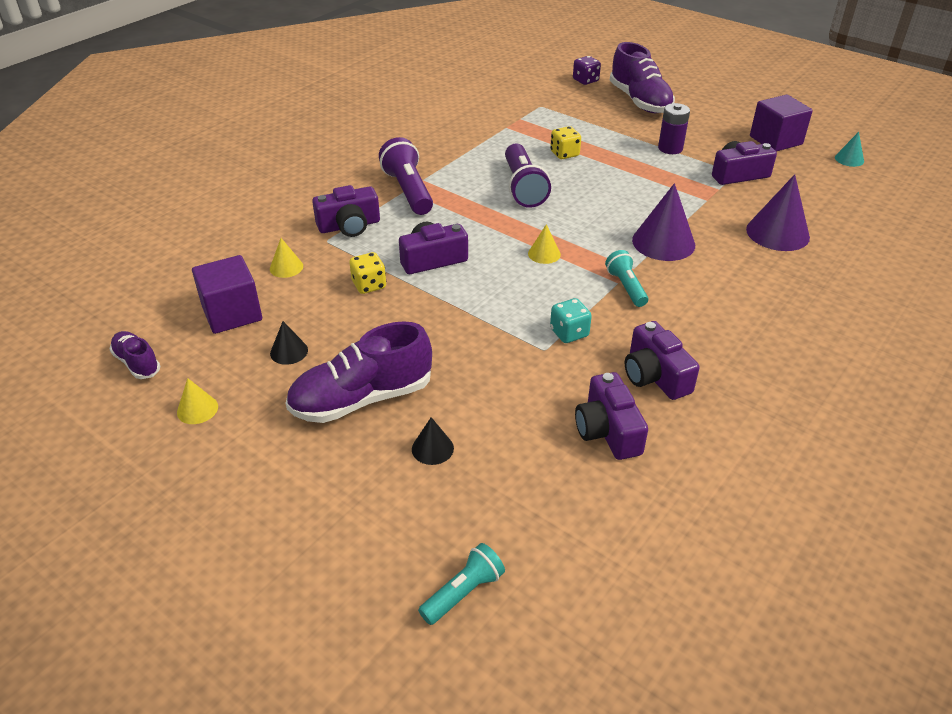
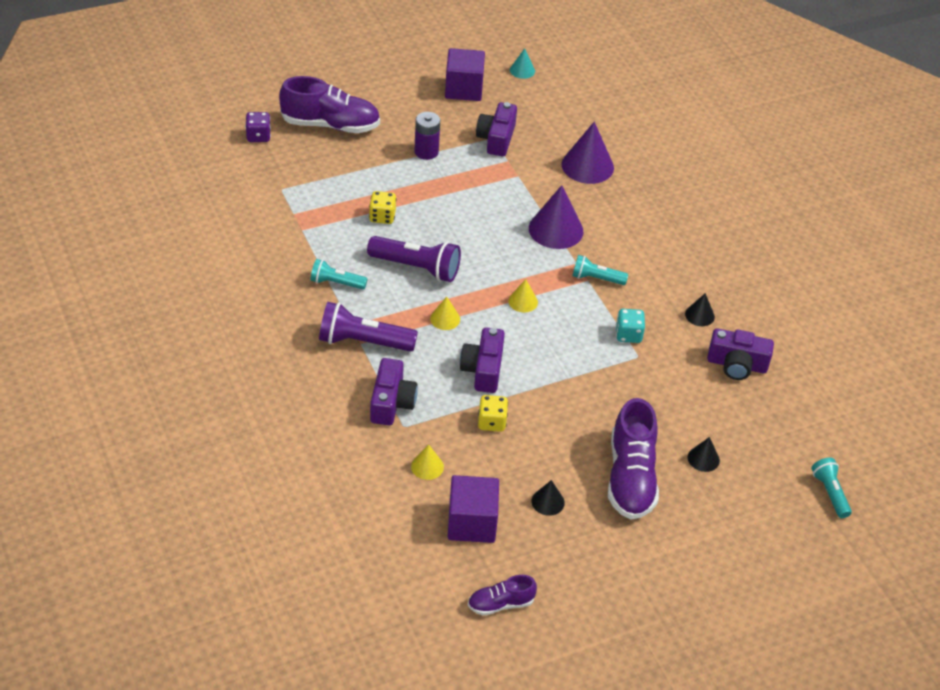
camera: 65 degrees left, 5 degrees up
(197, 409) = (584, 578): yellow cone -> yellow cone (445, 319)
(463, 159) = (336, 283): none -> turquoise flashlight
(655, 376) = (699, 315): purple camera -> black cone

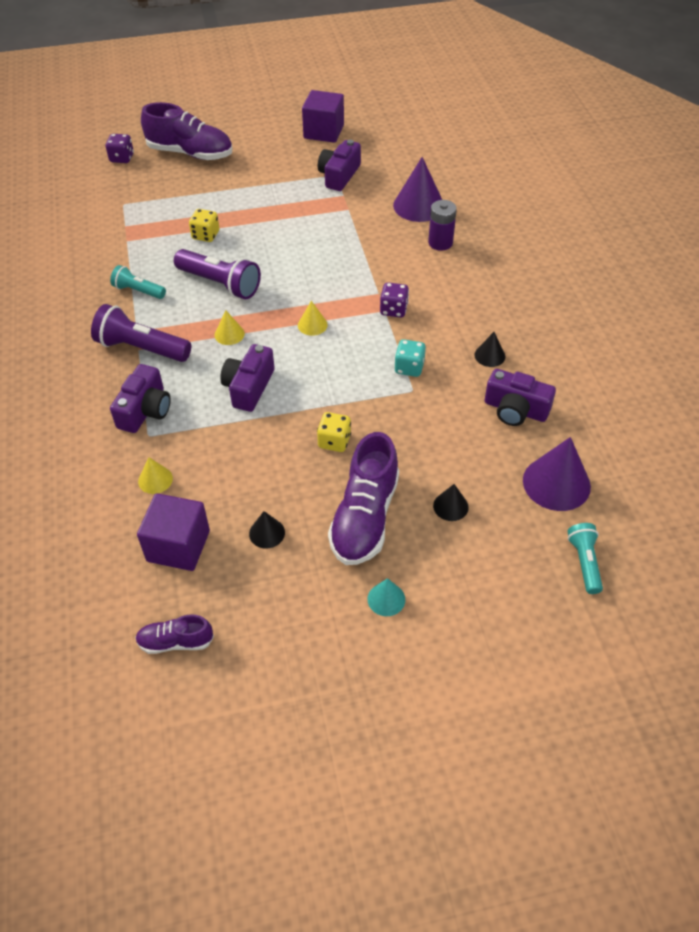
camera: 15 degrees right, 5 degrees up
(426, 152) = (269, 182): purple battery -> purple battery (440, 243)
(492, 422) = (238, 441): yellow dice -> yellow dice (334, 441)
(522, 70) = (384, 120): turquoise cone -> turquoise cone (386, 599)
(556, 229) = (368, 260): purple cone -> purple cone (556, 483)
(596, 278) = (393, 310): turquoise flashlight -> purple dice

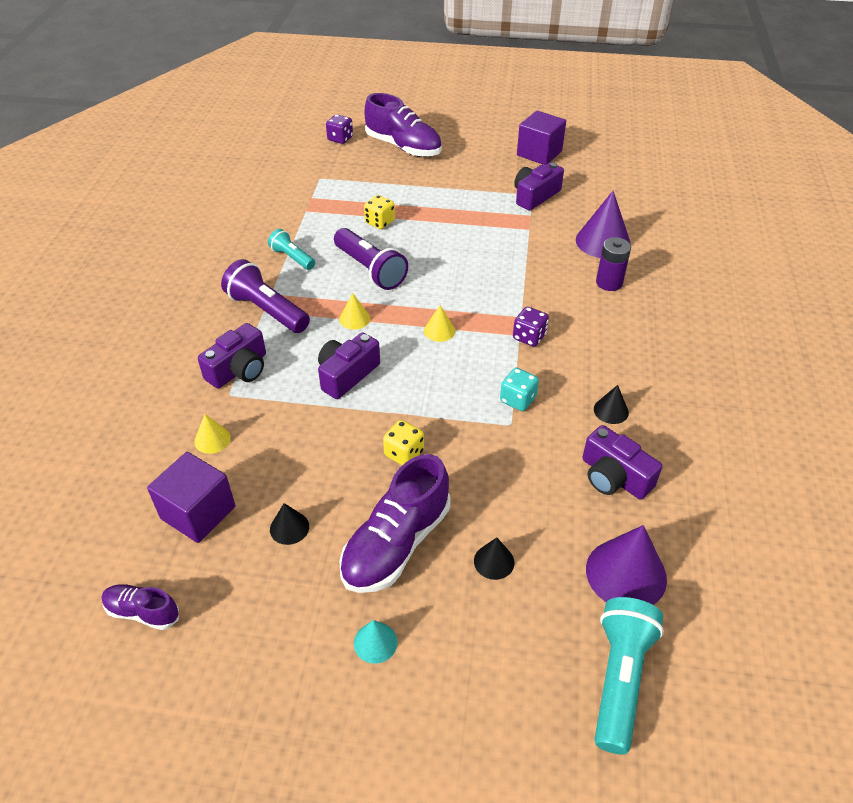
camera: 20 degrees right, 5 degrees down
(584, 562) = (619, 678): turquoise flashlight -> turquoise flashlight, size x1.67

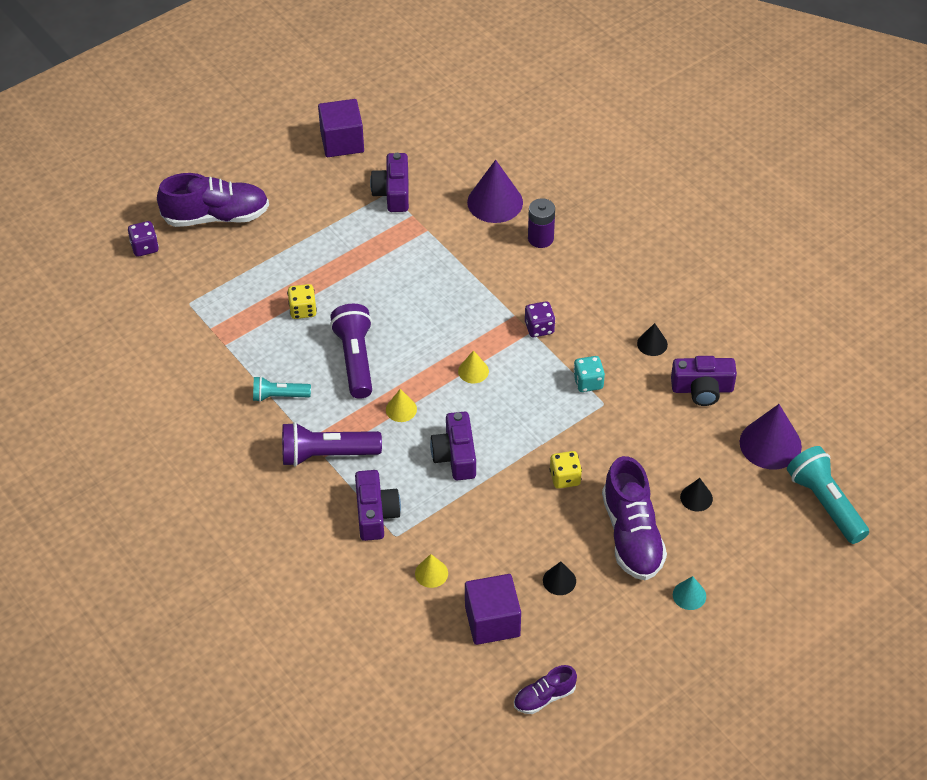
camera: 45 degrees left, 5 degrees up
(370, 270) = (355, 359): purple flashlight -> purple flashlight turned 105 degrees counterclockwise

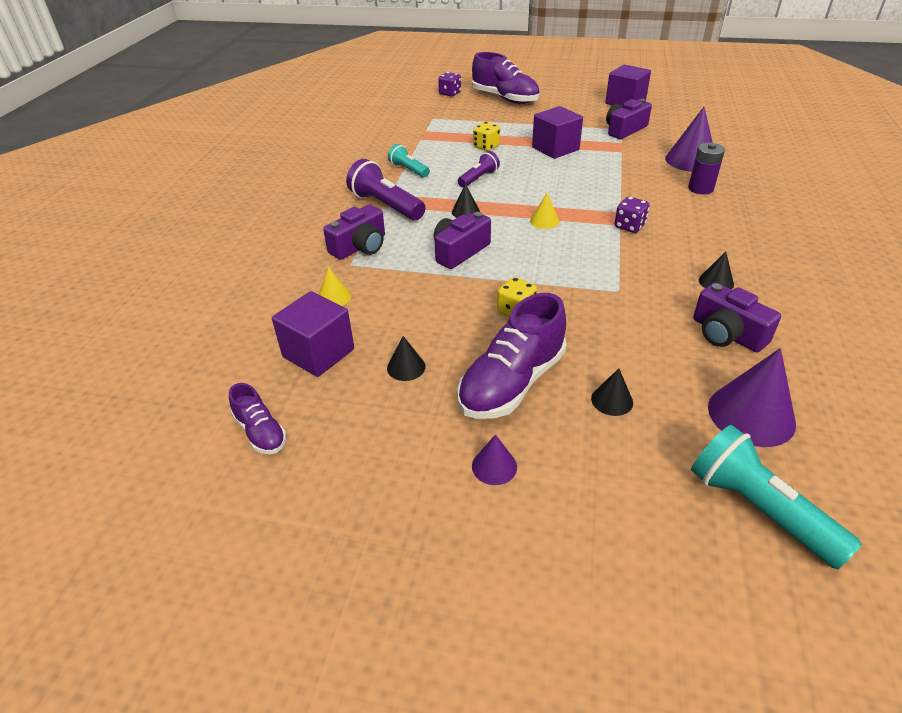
camera: 50 degrees right, 10 degrees down
(355, 359) = (478, 178): purple flashlight -> purple flashlight, size x0.60
(367, 267) = (555, 149): none -> purple cube
(401, 409) = (465, 212): yellow cone -> black cone
(544, 697) = (261, 432): purple shoe -> purple shoe turned 150 degrees counterclockwise
(588, 382) = (623, 272): turquoise dice -> none
(689, 595) = (494, 466): turquoise cone -> purple cone
(825, 503) = (758, 509): turquoise flashlight -> turquoise flashlight turned 60 degrees counterclockwise

